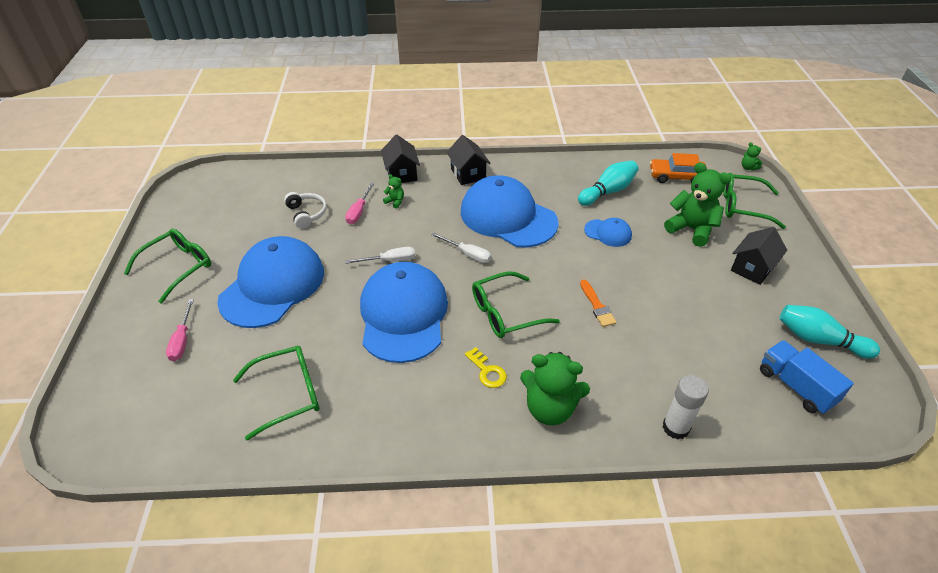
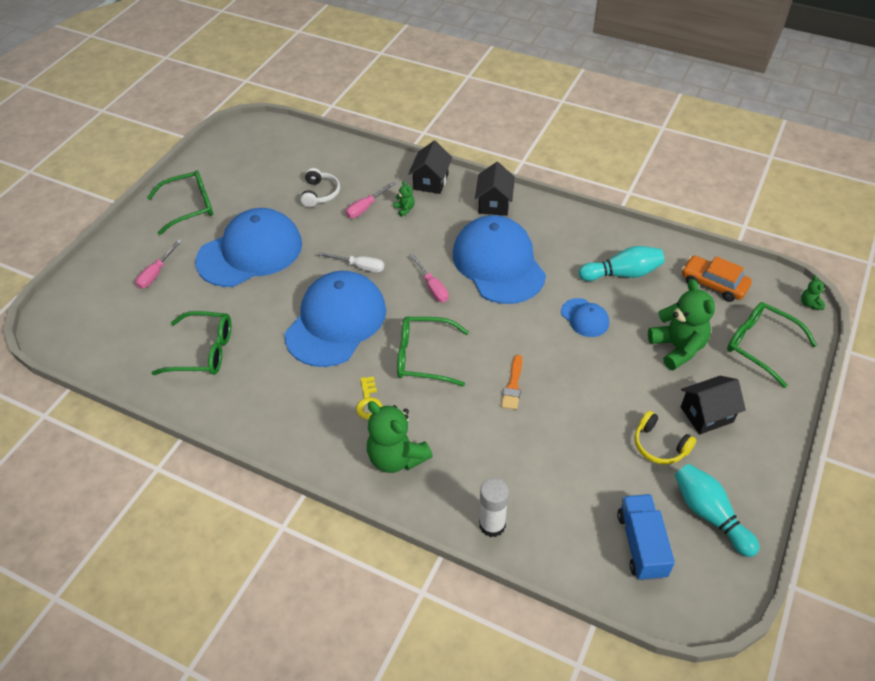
camera: 30 degrees right, 5 degrees up
(467, 254) = (432, 287): white screwdriver -> pink screwdriver
(741, 304) = (659, 445): none -> yellow headphones

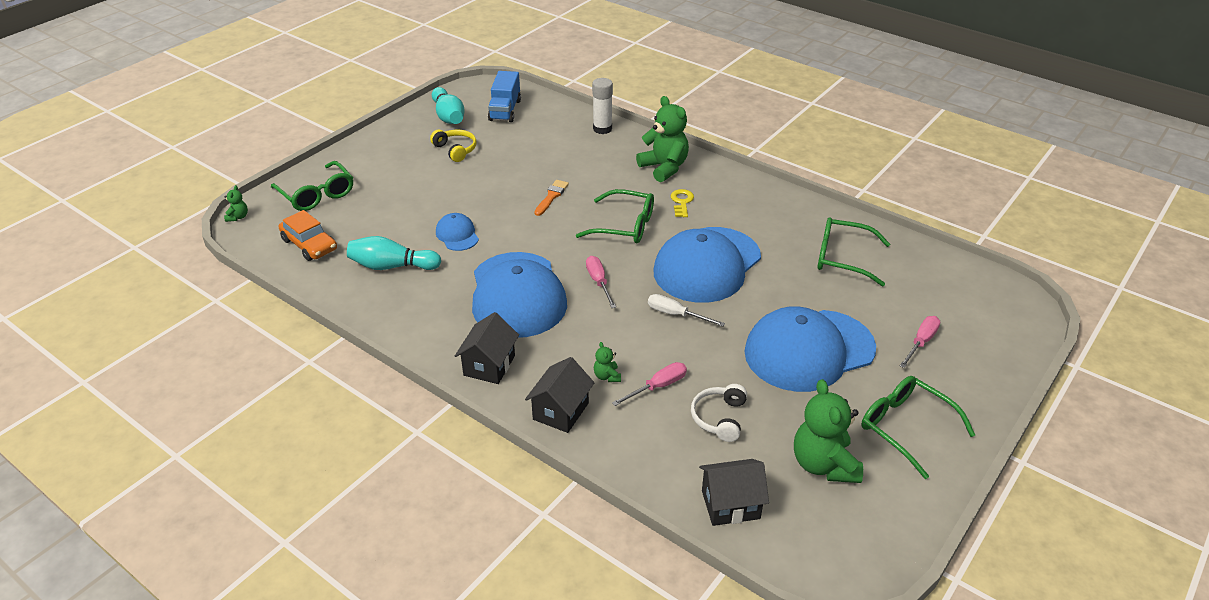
camera: 170 degrees left, 10 degrees down
(190, 206) = (905, 427): green glasses -> green glasses turned 60 degrees clockwise
(677, 348) = (390, 202): green teddy bear -> green teddy bear (823, 464)
(706, 414) = (404, 161): black house -> black house (730, 505)

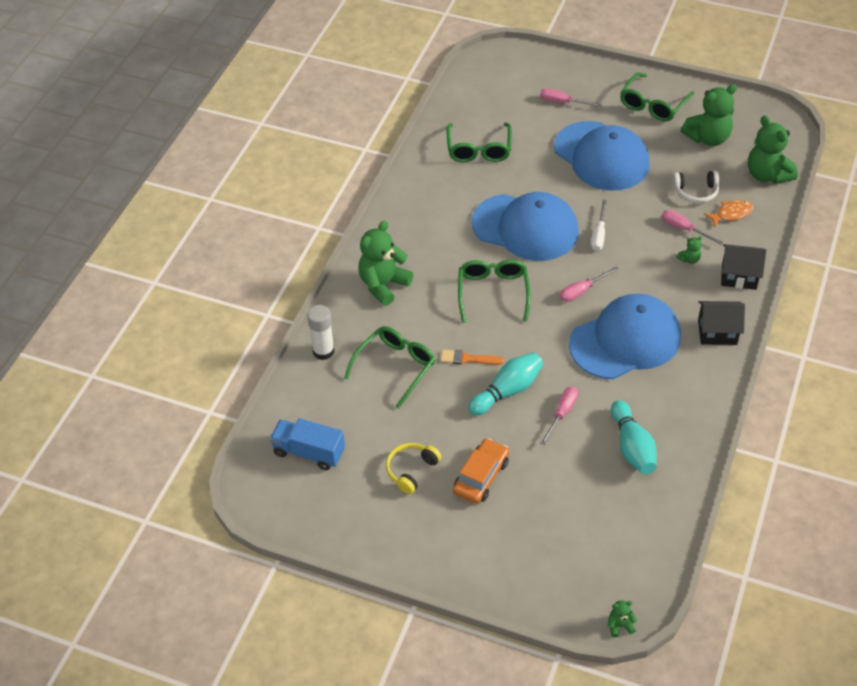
camera: 105 degrees left, 10 degrees up
(309, 245) = (633, 532): orange car -> orange car (481, 477)
(317, 195) = (548, 567): green glasses -> green glasses (396, 367)
(448, 116) = (340, 504): turquoise bowling pin -> turquoise bowling pin (507, 391)
(457, 235) = (562, 413): blue cap -> pink screwdriver
(505, 110) = (309, 452): blue truck -> blue truck turned 150 degrees counterclockwise
(668, 439) = (731, 214): none -> orange fish
(682, 202) = (438, 261): yellow key -> none
(730, 505) = (767, 175): black house -> green teddy bear

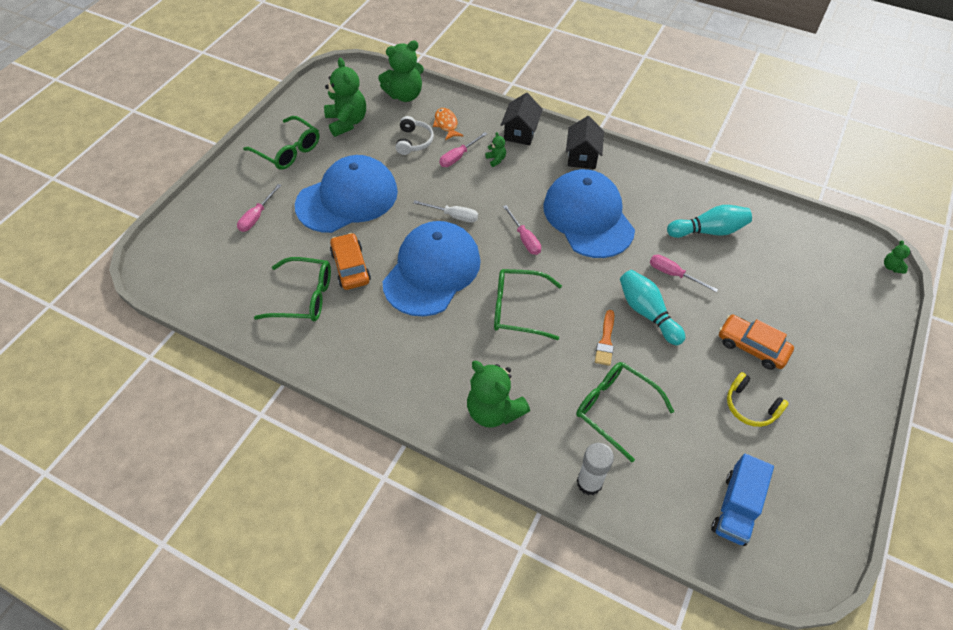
camera: 85 degrees left, 5 degrees up
(518, 173) = (351, 267): none -> orange car

